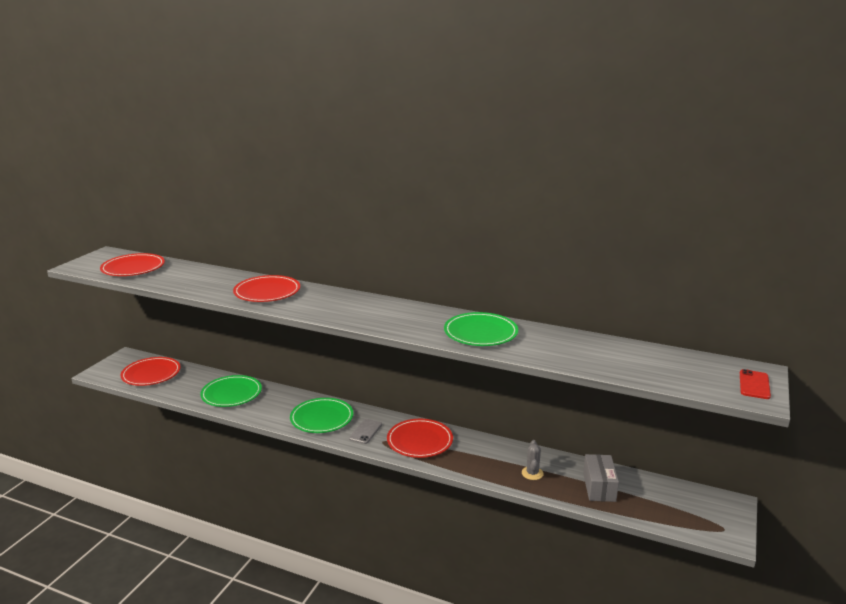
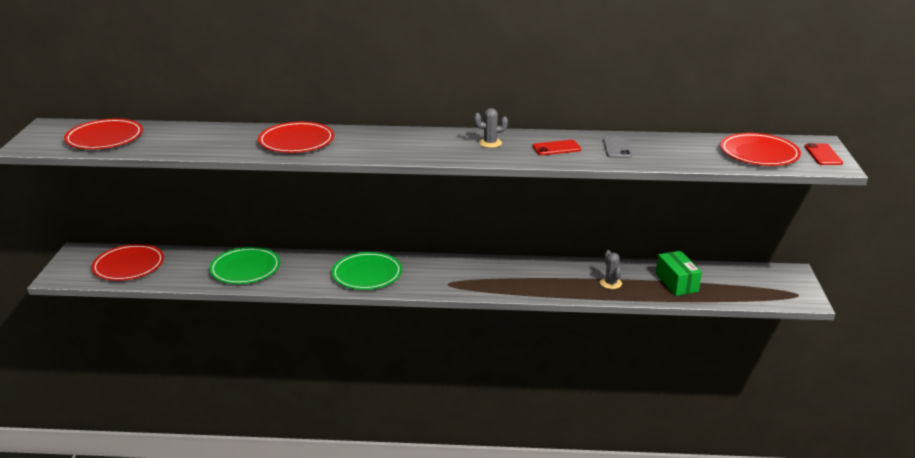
camera: 20 degrees left, 5 degrees up
(365, 431) = (423, 278): grey phone -> grey phone (617, 148)
(420, 441) = (484, 276): red plate -> red plate (759, 153)
(425, 318) = (490, 143): none -> grey cactus
(480, 333) = (556, 148): green plate -> red phone
(599, 487) = (676, 283): grey box -> green box

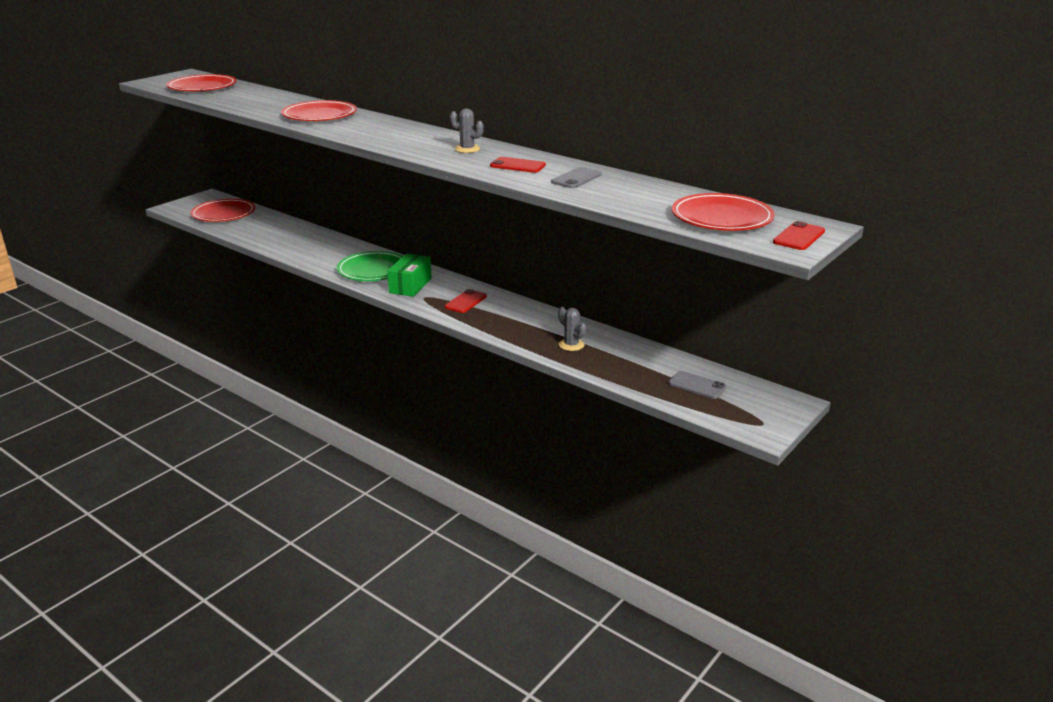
camera: 35 degrees right, 0 degrees up
(245, 269) = (293, 239): green plate -> none
(485, 276) = (465, 302): none -> red phone
(611, 283) = (571, 345): grey cactus -> grey cactus turned 60 degrees counterclockwise
(676, 283) = (640, 367): green box -> green box (410, 286)
(727, 282) = (697, 385): none -> grey phone

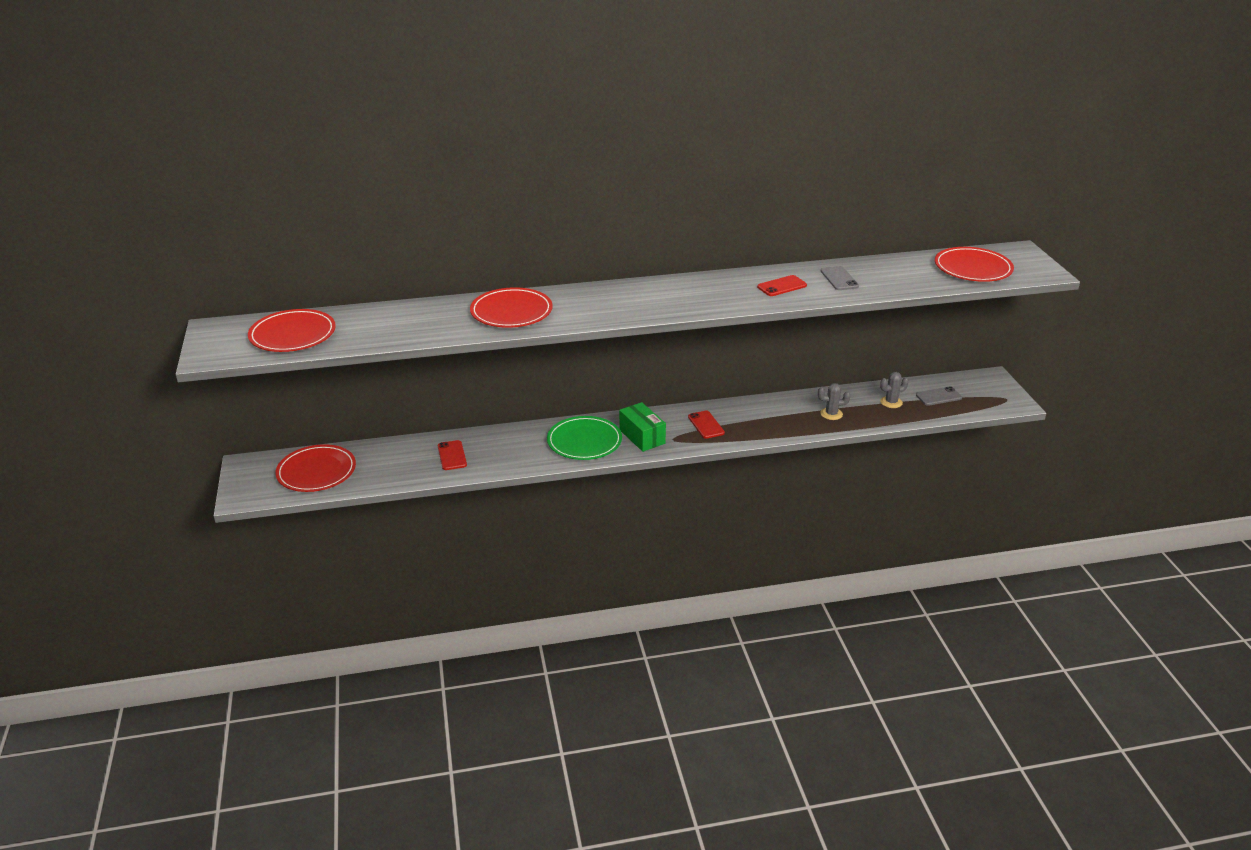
camera: 50 degrees left, 5 degrees up
(467, 149) = (713, 289): grey cactus -> grey cactus (891, 402)
(799, 237) = (1030, 262): red phone -> red phone (452, 455)

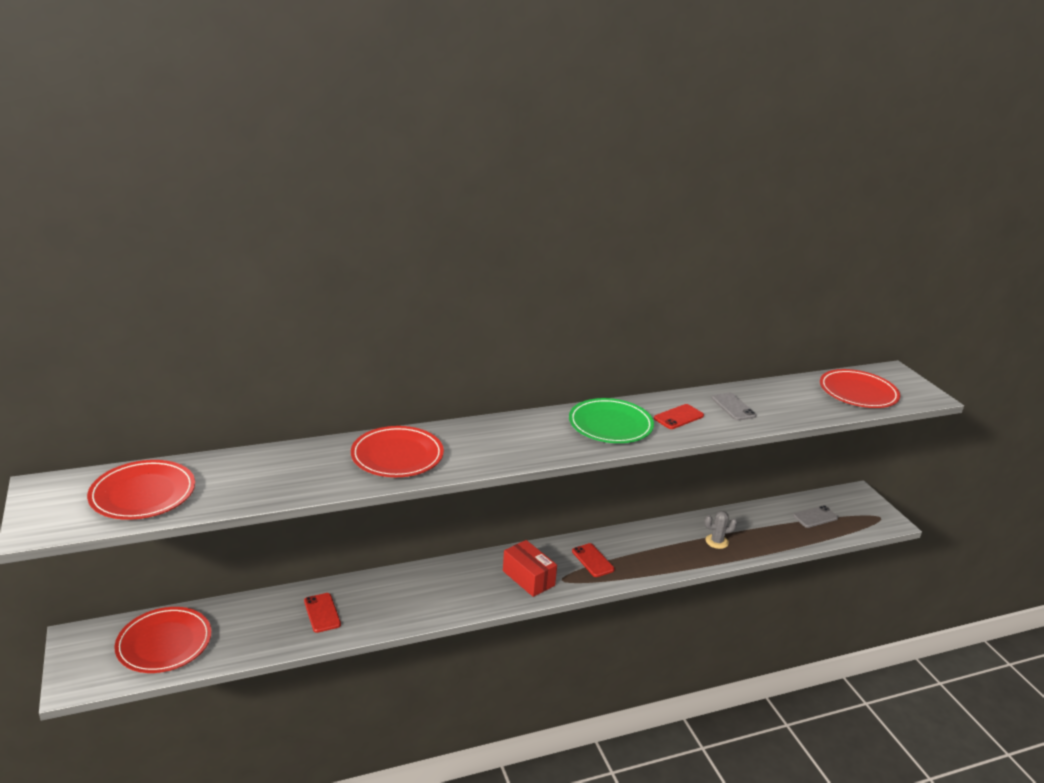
camera: 10 degrees left, 5 degrees down
(584, 441) = (467, 587): green plate -> green plate (610, 424)
(642, 436) = (528, 578): green box -> red box
(891, 402) = (771, 525): grey cactus -> none

